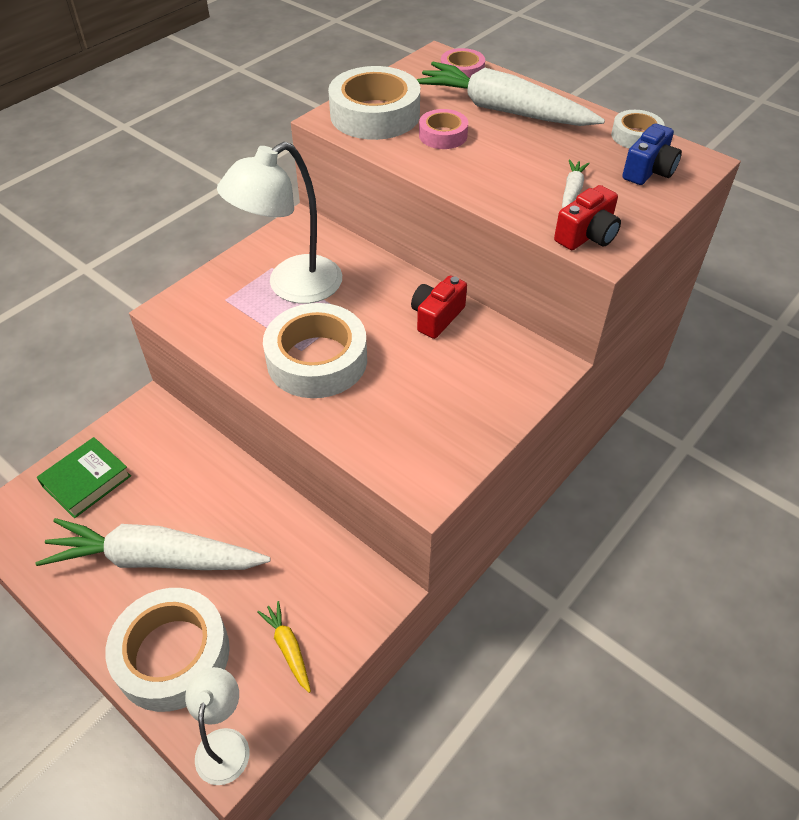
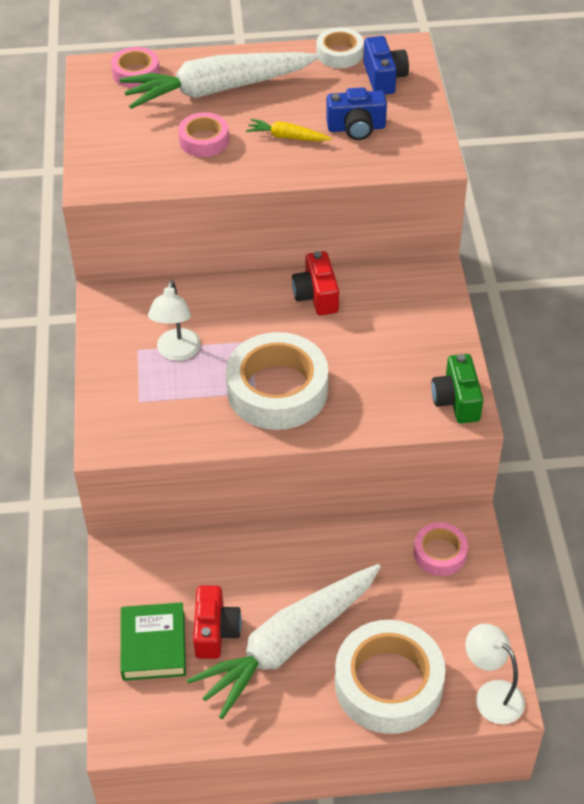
camera: 45 degrees left, 0 degrees up
(288, 648) = (454, 610): yellow carrot -> yellow carrot (287, 137)
(292, 286) = (177, 352): white lamp -> white lamp, size x0.56
(336, 594) = (440, 553): none -> pink tape
(375, 115) = (124, 156): white tape -> none
(433, 473) = (456, 400): none -> green camera
(572, 192) = (356, 128): white carrot -> blue camera
(587, 235) = (409, 155): red camera -> red camera (215, 631)

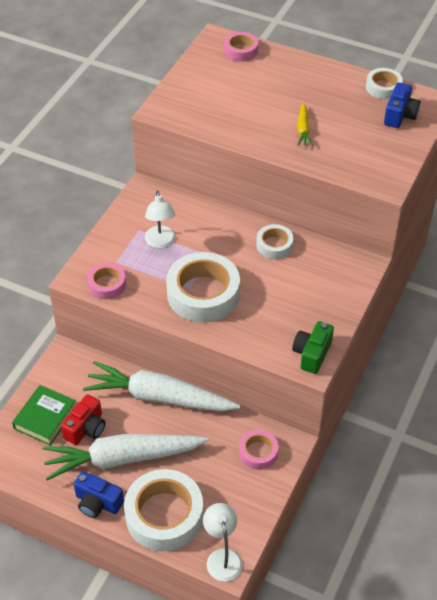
camera: 30 degrees right, 0 degrees up
(177, 352) = (161, 242): white lamp -> white lamp turned 45 degrees counterclockwise
(204, 140) = (248, 110): pink tape -> pink tape (107, 284)
(217, 90) = (283, 81): white carrot -> white carrot (159, 397)
(287, 137) = (303, 129): yellow carrot -> yellow carrot turned 135 degrees counterclockwise
(316, 296) = (274, 245): red camera -> white tape
(356, 128) = (353, 142): blue camera -> blue camera (98, 503)

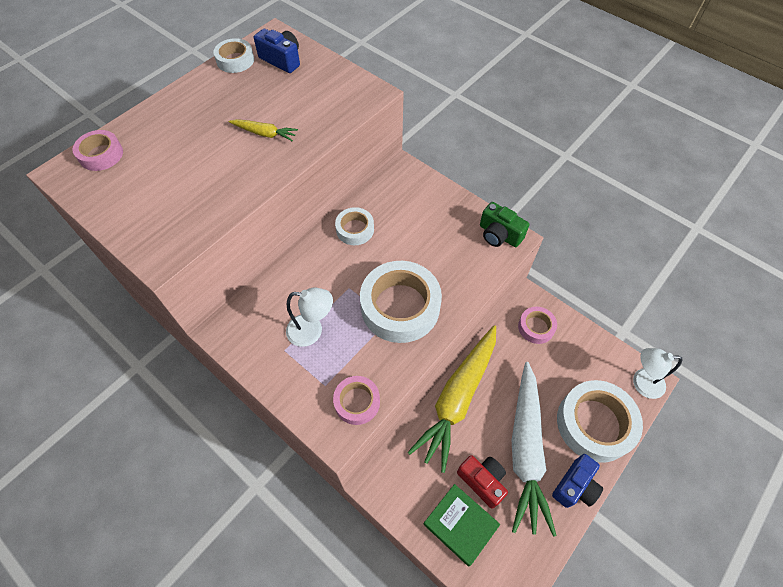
camera: 75 degrees left, 10 degrees up
(159, 397) = (457, 398): white carrot -> yellow carrot

